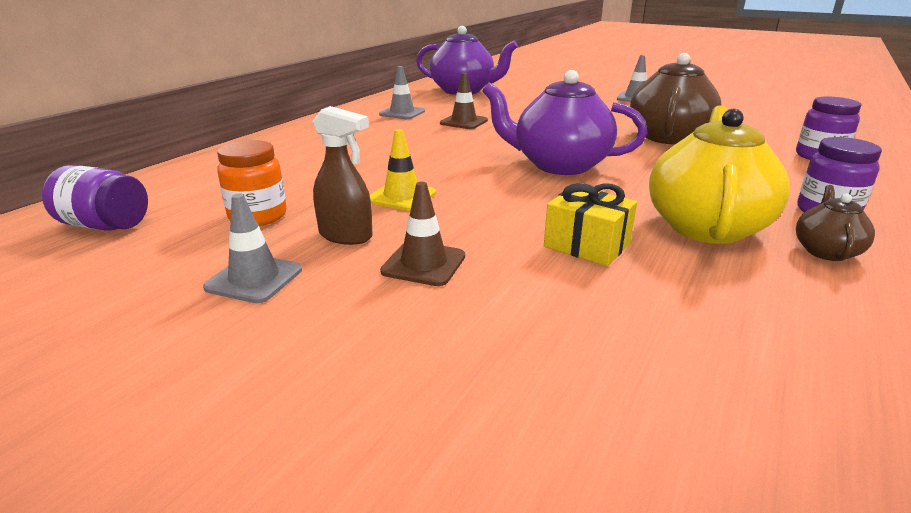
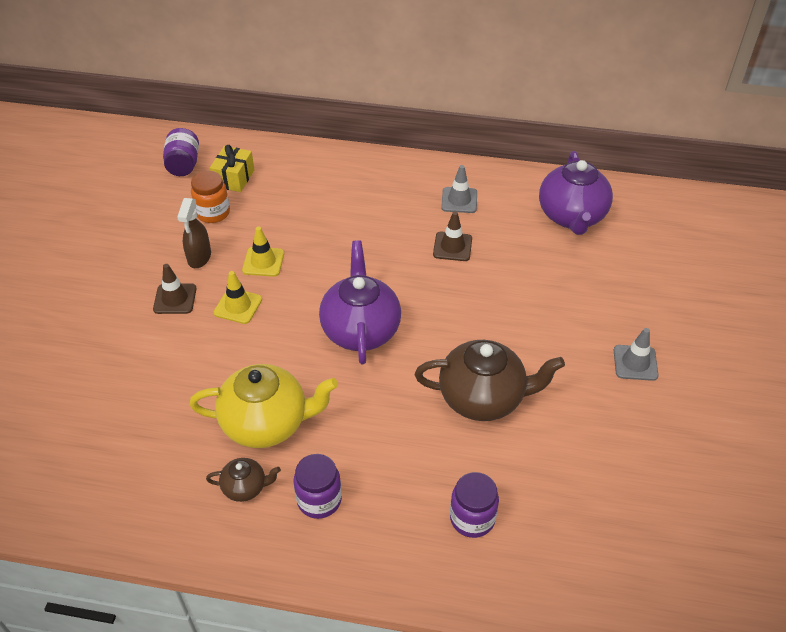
camera: 70 degrees right, 20 degrees up
(254, 279) = (144, 244): grey traffic cone -> none
(476, 220) = (238, 306): none -> yellow traffic cone
(587, 245) = (218, 364): yellow gift -> yellow gift (234, 178)

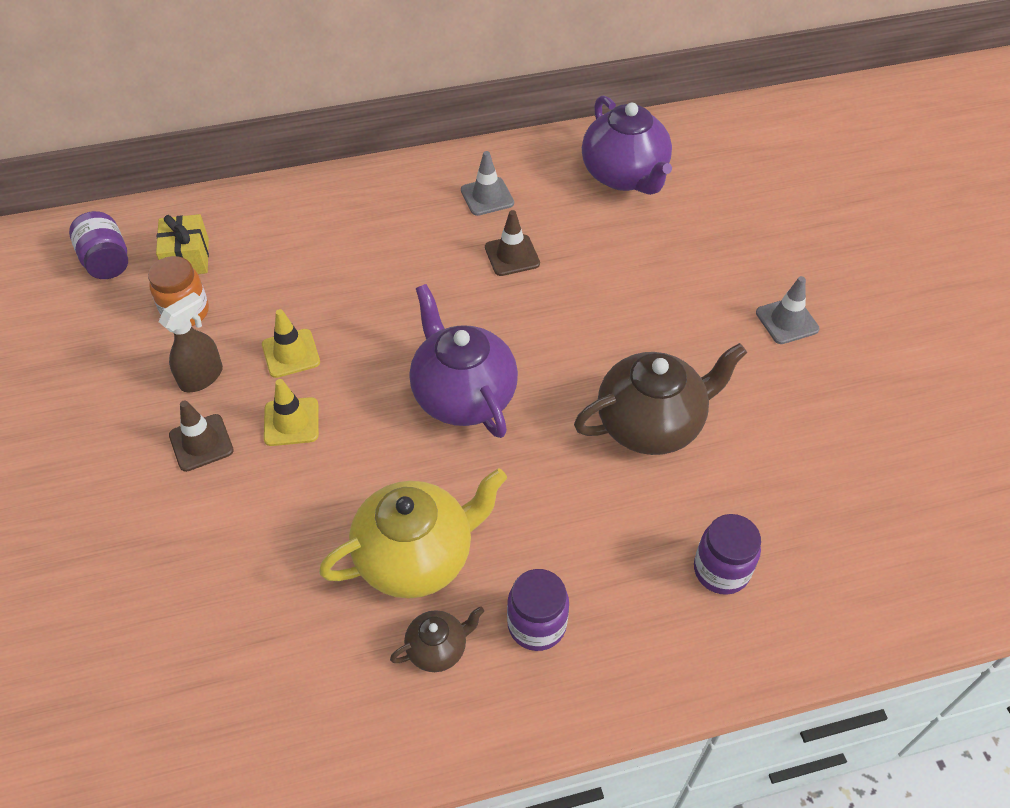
camera: 25 degrees left, 5 degrees up
(199, 257) = (202, 377): brown spray bottle -> brown spray bottle turned 120 degrees counterclockwise

